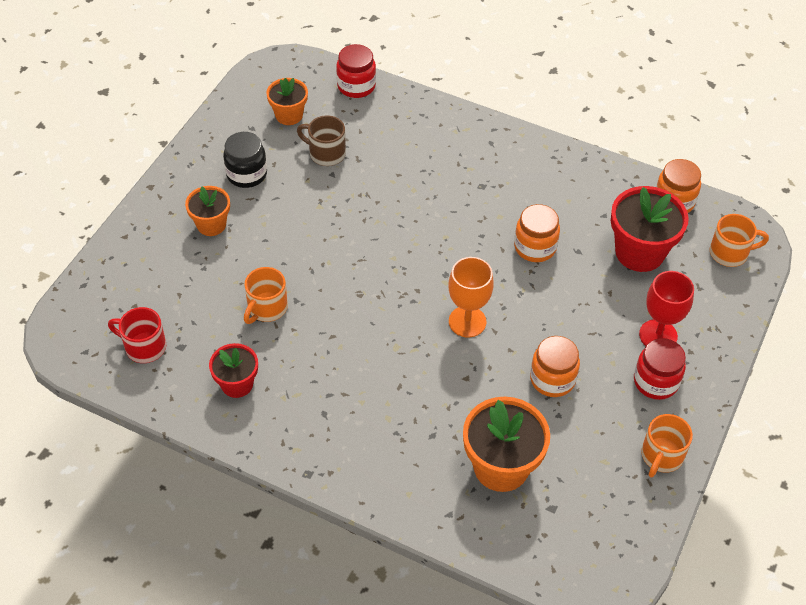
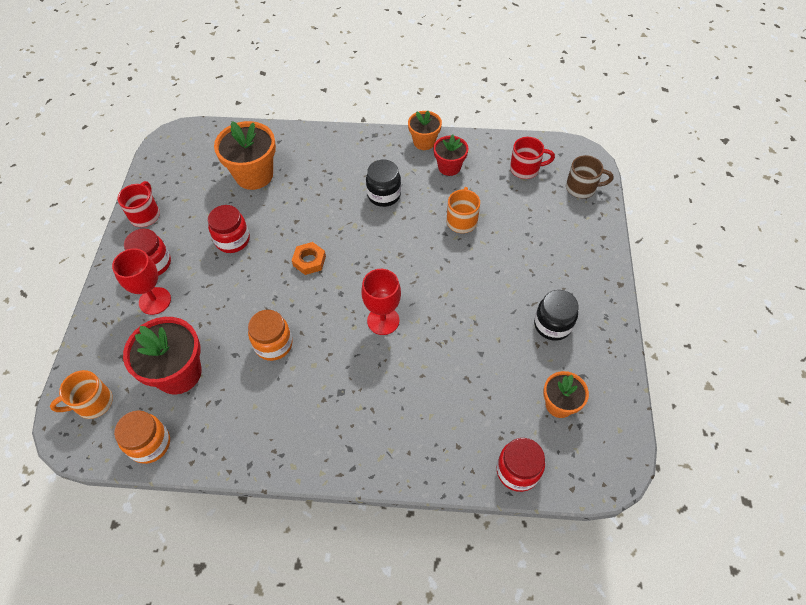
camera: 160 degrees right, 5 degrees up
(211, 225) = (547, 269): orange flower pot -> orange flower pot (424, 142)
(326, 153) = (499, 373): brown mug -> brown mug (582, 188)
(341, 374) = (384, 195): none -> black jar
(412, 232) = (383, 320): none -> red goblet
(467, 321) = (309, 261): orange goblet -> orange nut
(552, 379) = (232, 240): orange jar -> red jar
(661, 456) = (145, 215): orange mug -> red mug

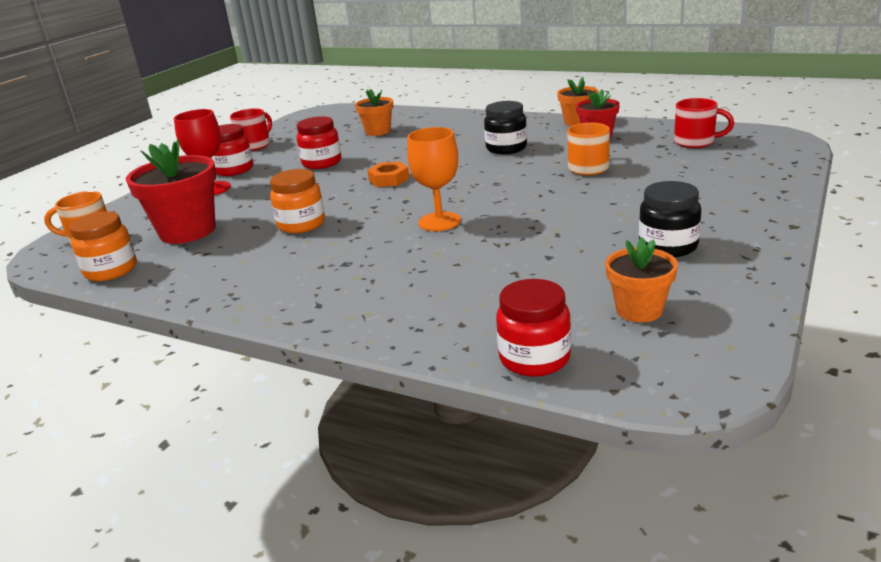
camera: 25 degrees right, 30 degrees down
(254, 175) = (378, 131): orange flower pot -> orange flower pot, size x0.60
(383, 320) = (439, 222): red goblet -> orange goblet
(582, 188) = (768, 157): brown mug -> none

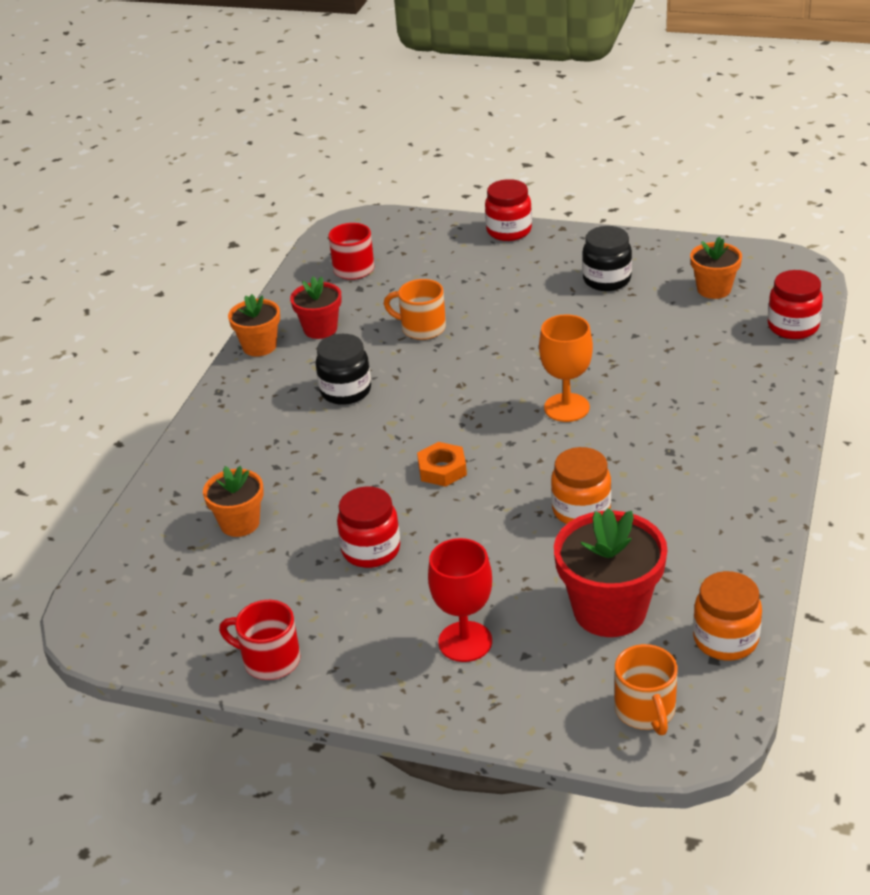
camera: 100 degrees left, 10 degrees up
(234, 170) = (386, 645): red jar -> red jar (509, 231)

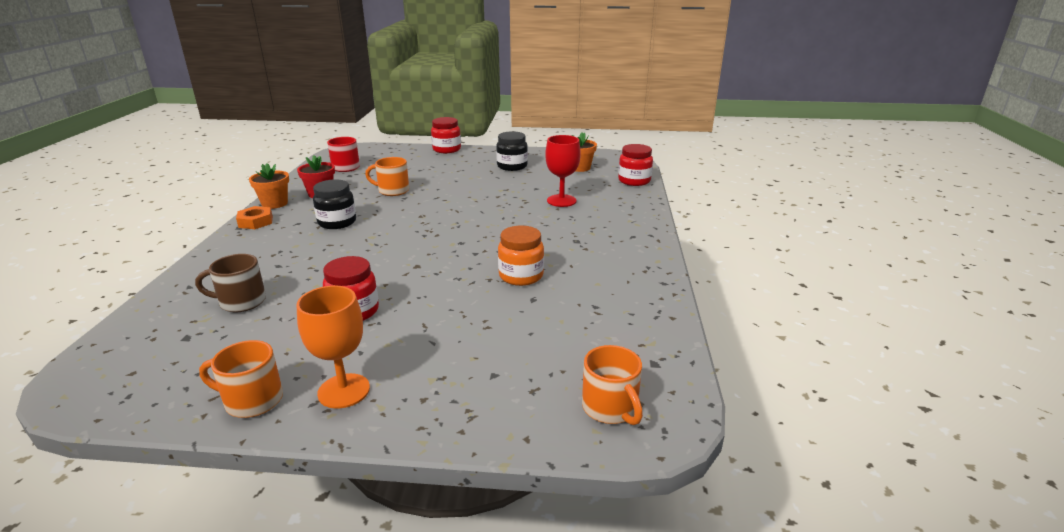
camera: 15 degrees left, 10 degrees down
(240, 523) = (241, 302): orange flower pot -> brown mug
(269, 660) = (252, 400): red mug -> orange mug
(442, 469) = (411, 259): orange nut -> orange nut (255, 222)
(465, 642) = (439, 369): red goblet -> red goblet (561, 201)
(566, 407) = (498, 223): orange goblet -> orange goblet (344, 391)
(609, 611) = (559, 337): red flower pot -> none
(725, 639) = (658, 348): orange jar -> none

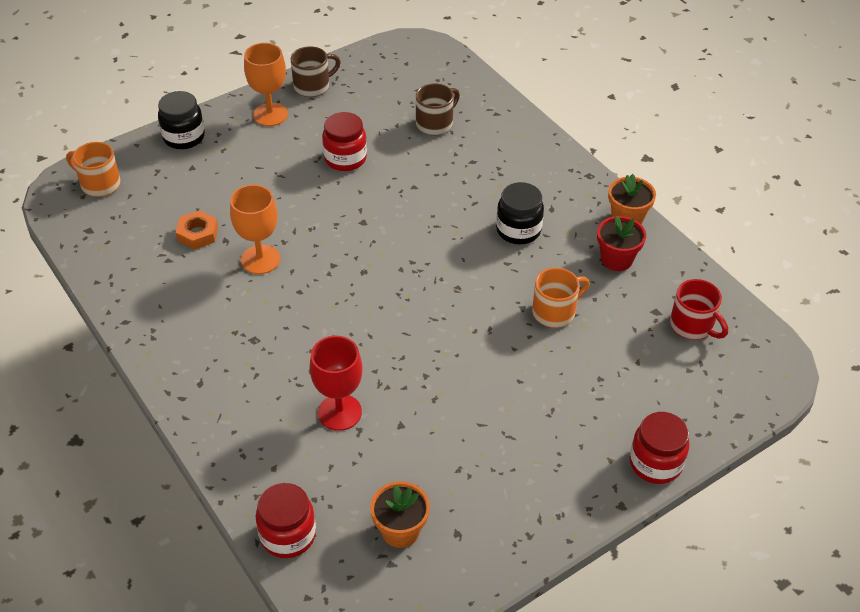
camera: 140 degrees right, 20 degrees up
(252, 400) = (313, 86): orange mug -> brown mug
(255, 222) = (589, 188): orange nut -> orange nut (198, 234)
(512, 166) = (498, 469): black jar -> black jar (184, 137)
(521, 276) = (260, 259): orange jar -> orange goblet

